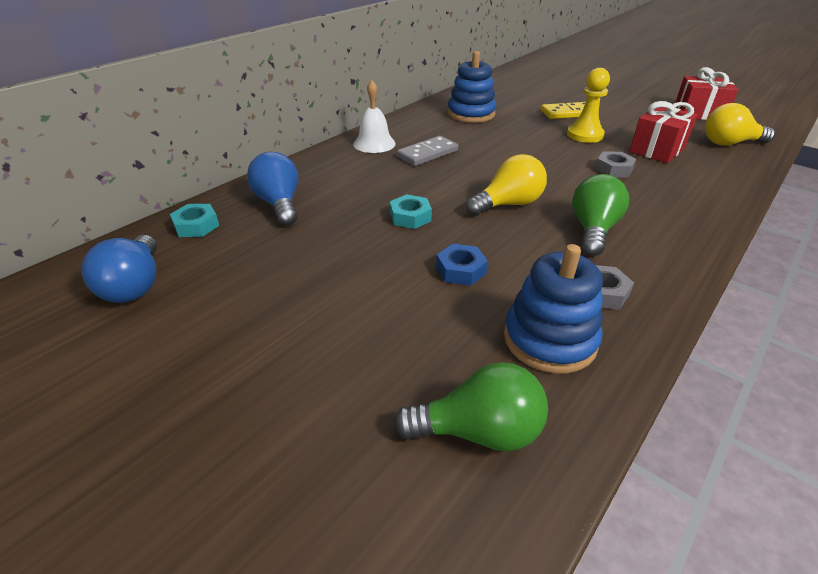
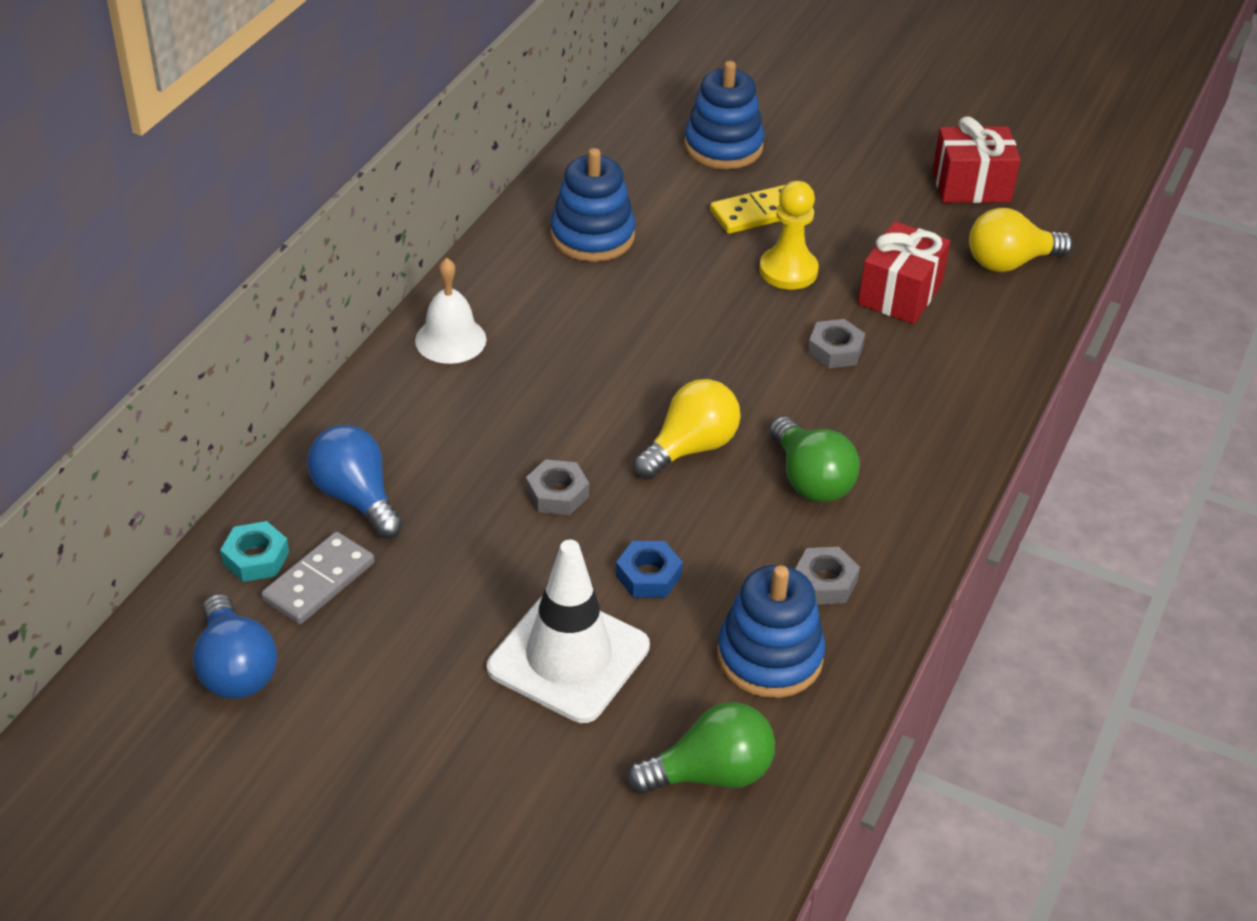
camera: 15 degrees left, 5 degrees up
(381, 314) = (568, 657): none -> white traffic cone
(410, 217) = (557, 494): turquoise nut -> grey nut
(427, 153) = (545, 353): grey domino -> grey domino (319, 581)
(552, 90) = (723, 146): none -> blue stacking toy
(593, 230) = (810, 480): green light bulb -> green light bulb turned 150 degrees clockwise

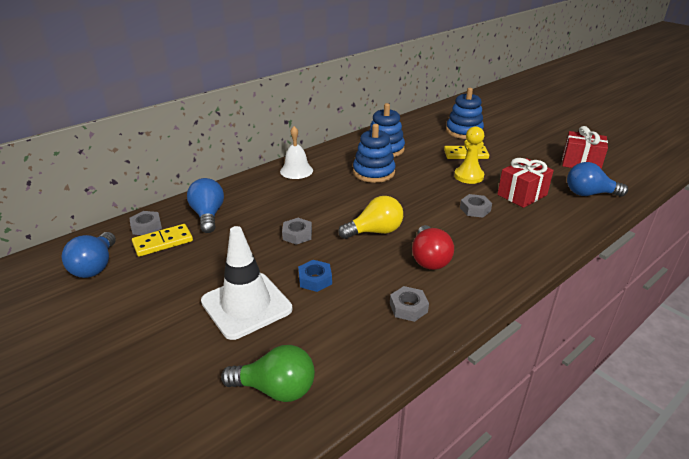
camera: 25 degrees right, 10 degrees down
(256, 558) = (146, 227): turquoise nut -> grey nut
(319, 581) = (163, 242): grey domino -> yellow domino
(769, 657) = (353, 336): blue stacking toy -> blue stacking toy (373, 172)
(810, 480) = (429, 259): green light bulb -> red light bulb
(1009, 262) = (589, 194): yellow light bulb -> blue light bulb

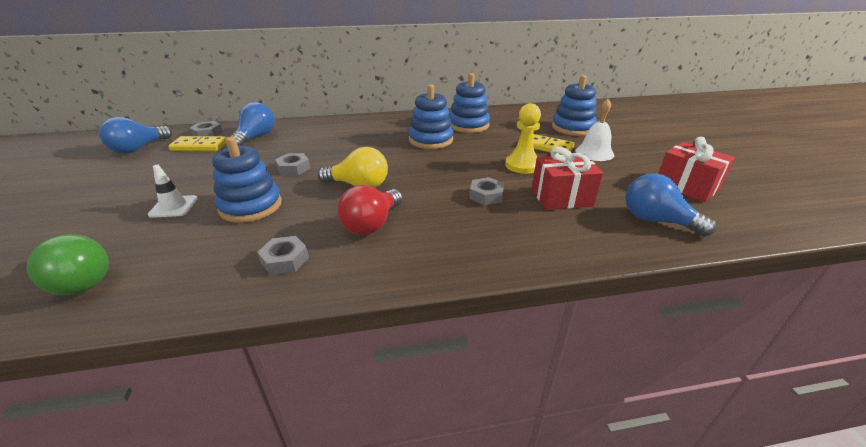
camera: 30 degrees right, 0 degrees up
(246, 305) = (173, 207): white traffic cone -> white traffic cone, size x0.50
(296, 171) = (368, 124): white bell -> white bell (594, 152)
(315, 279) = (250, 206): blue nut -> blue stacking toy

